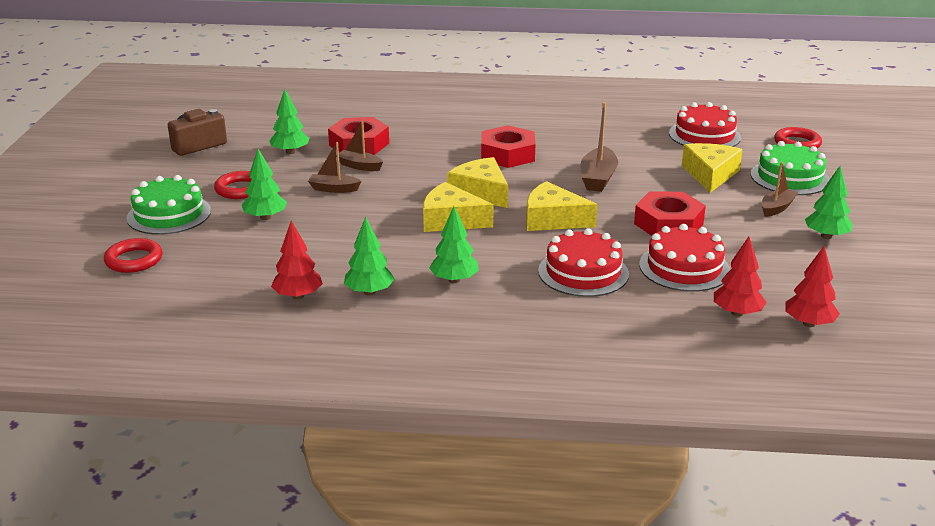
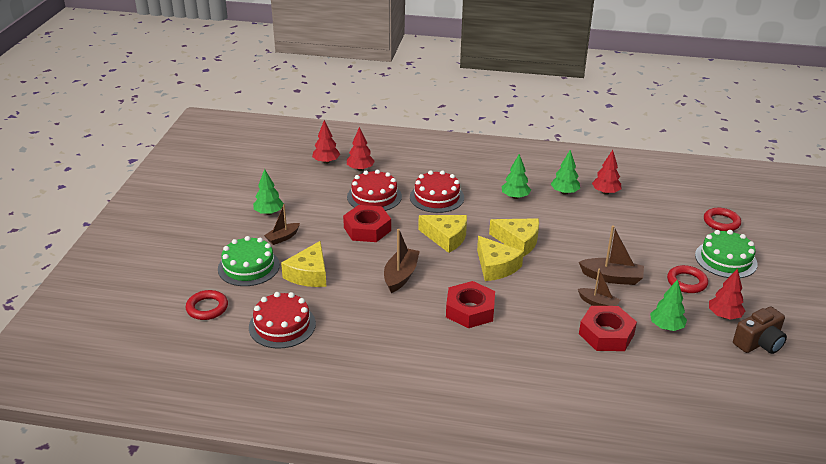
camera: 175 degrees left, 5 degrees up
(217, 163) = (724, 316): none -> red tree
(265, 217) = (652, 252): green tree -> none
(334, 189) = (612, 278): brown boat -> brown boat, size x1.53

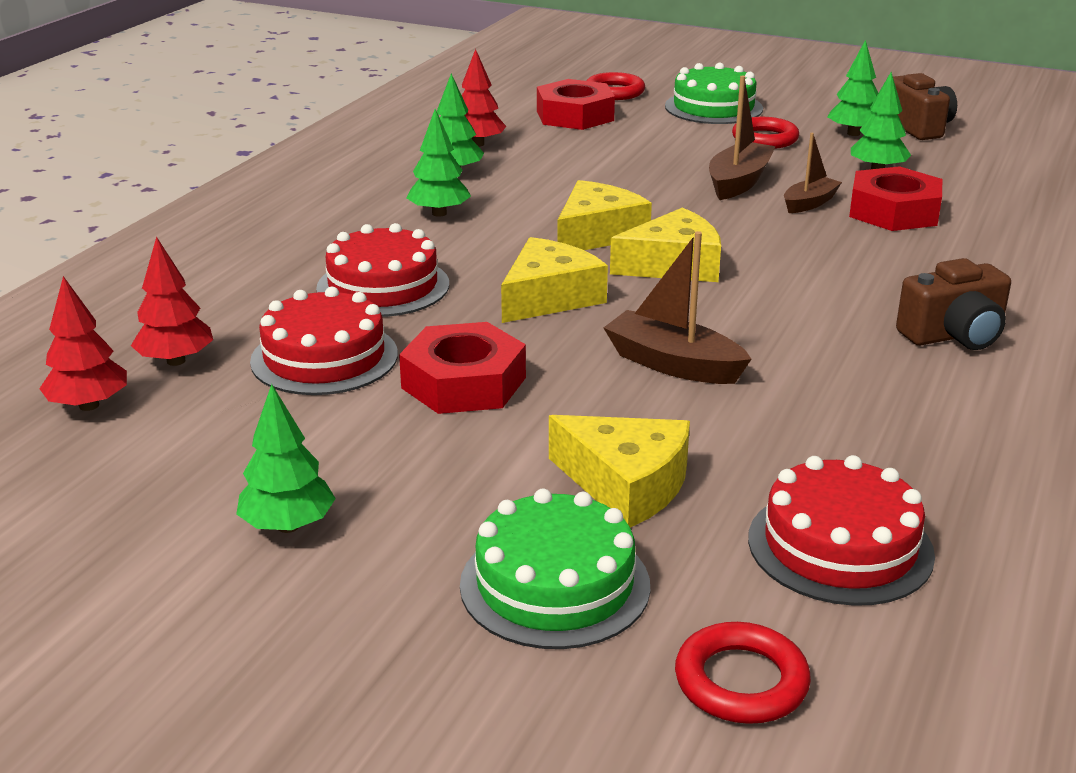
camera: 75 degrees left, 5 degrees down
(282, 237) = (434, 512): brown boat -> none
(462, 355) = (954, 335): none -> brown camera
(470, 310) = (812, 309): red nut -> red nut (575, 115)
(724, 316) = (853, 133): red tree -> green tree

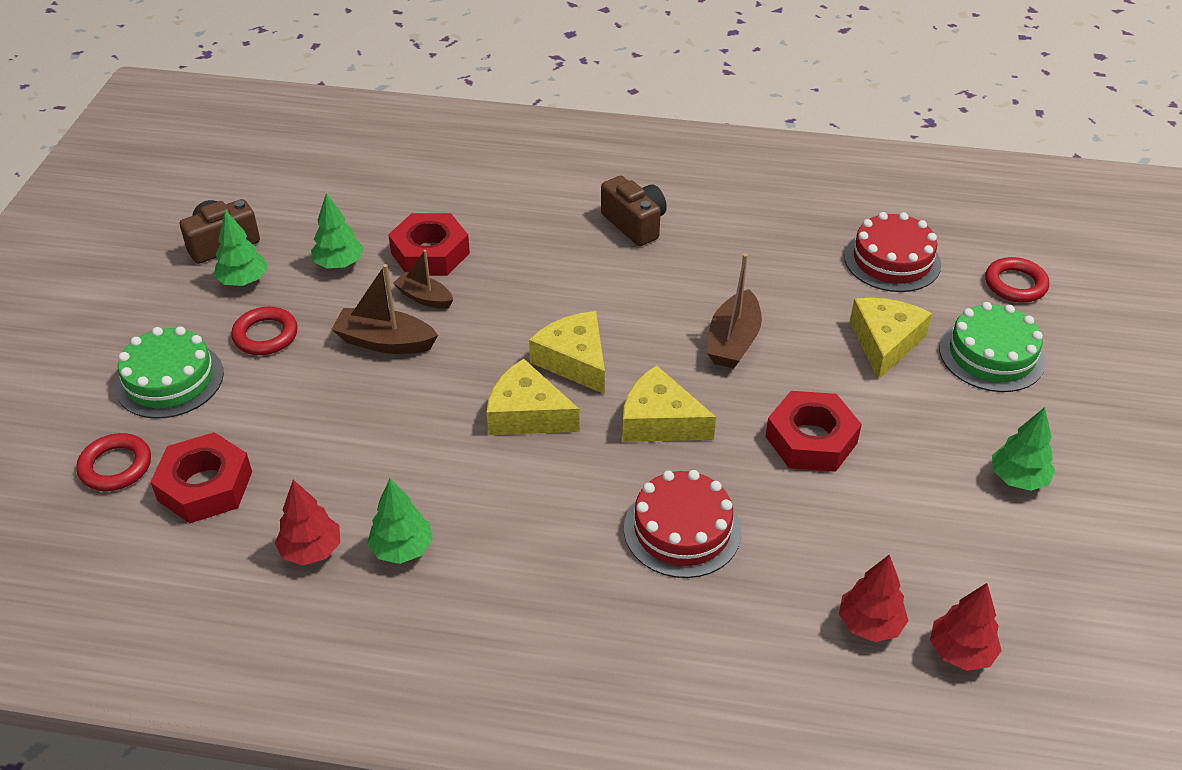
camera: 105 degrees left, 15 degrees up
(324, 357) = (816, 529): red cake -> none
(439, 213) = (513, 533): green tree -> none

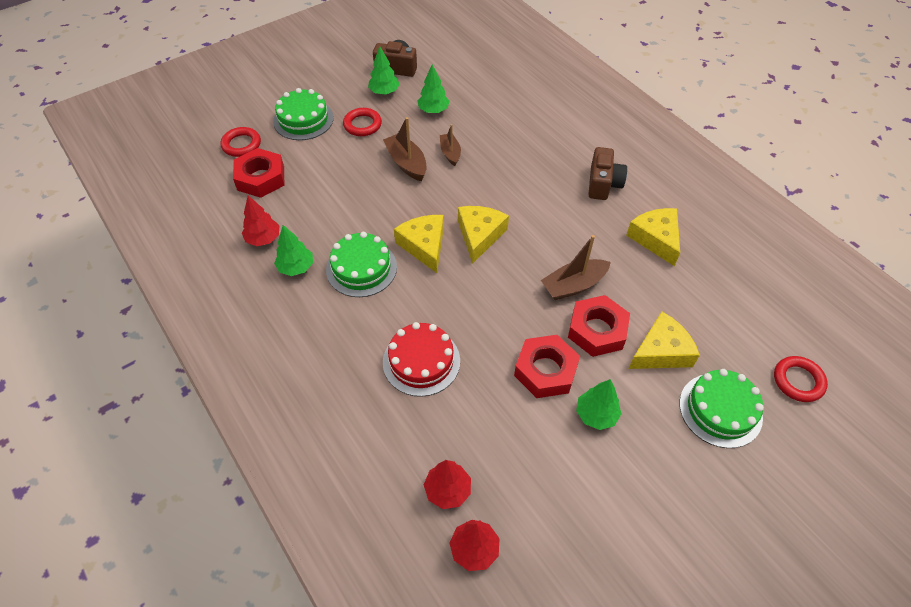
camera: 45 degrees right, 10 degrees up
(430, 253) = (480, 132): red nut -> red nut (597, 330)
(485, 490) = (361, 268): none -> green cake
(660, 421) = (481, 298): yellow cheese -> yellow cheese (655, 239)
(892, 260) = (732, 308): red cake -> none
(1018, 479) = (636, 491): green tree -> green tree (596, 415)

